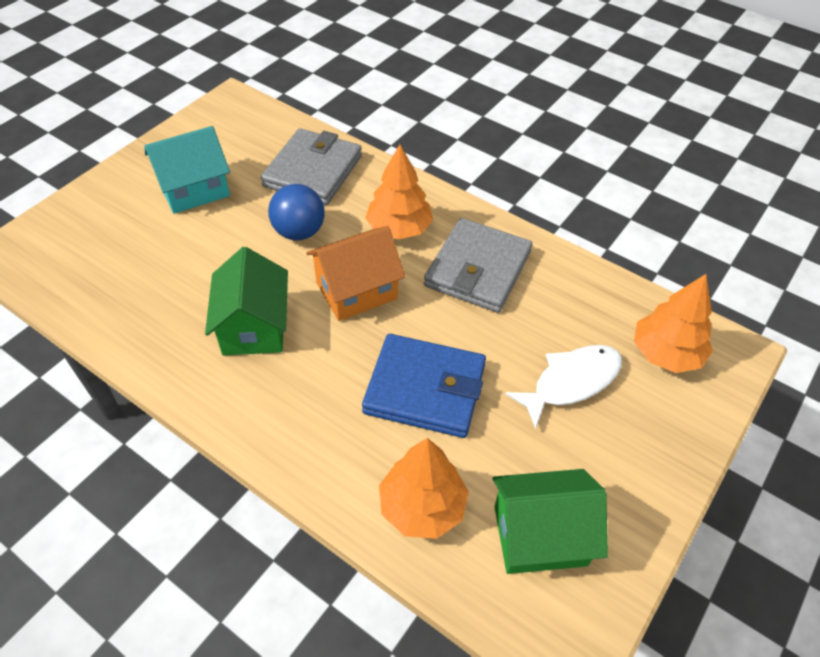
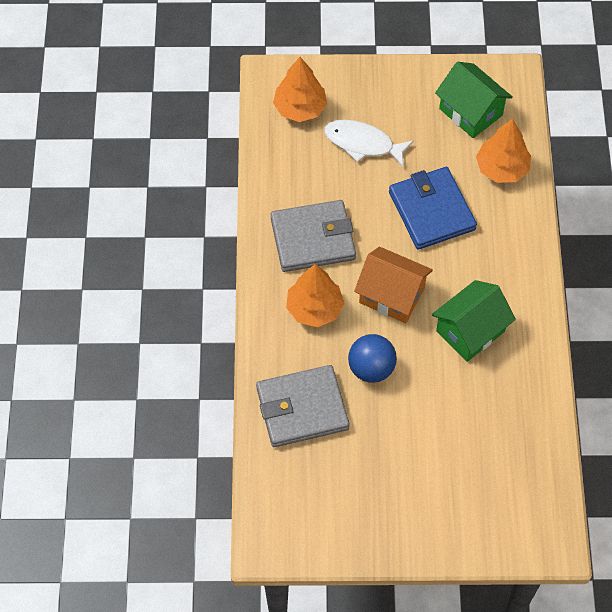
camera: 125 degrees left, 10 degrees up
(194, 190) = (391, 475): turquoise house -> none

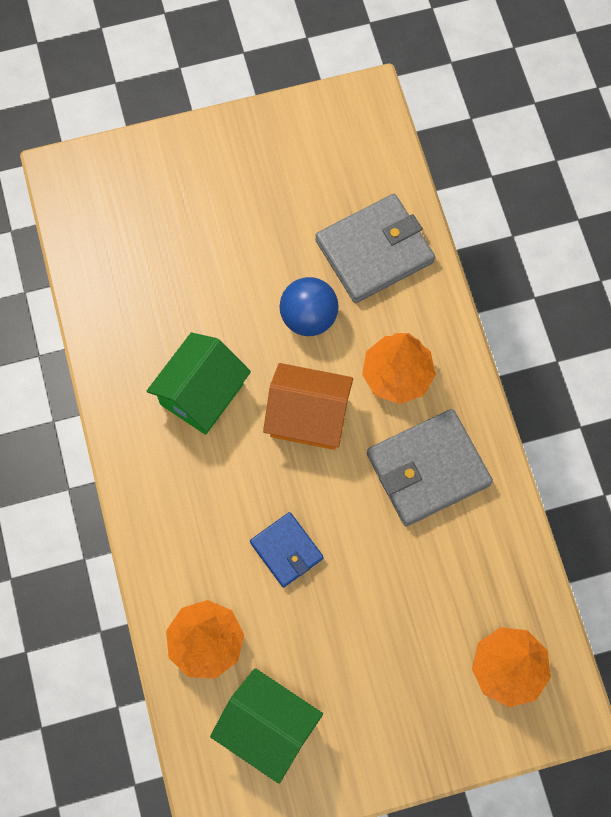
camera: 165 degrees right, 10 degrees up
(363, 143) = (404, 632): white fish -> none
(431, 211) = (286, 550): blue wallet -> blue wallet, size x0.58

